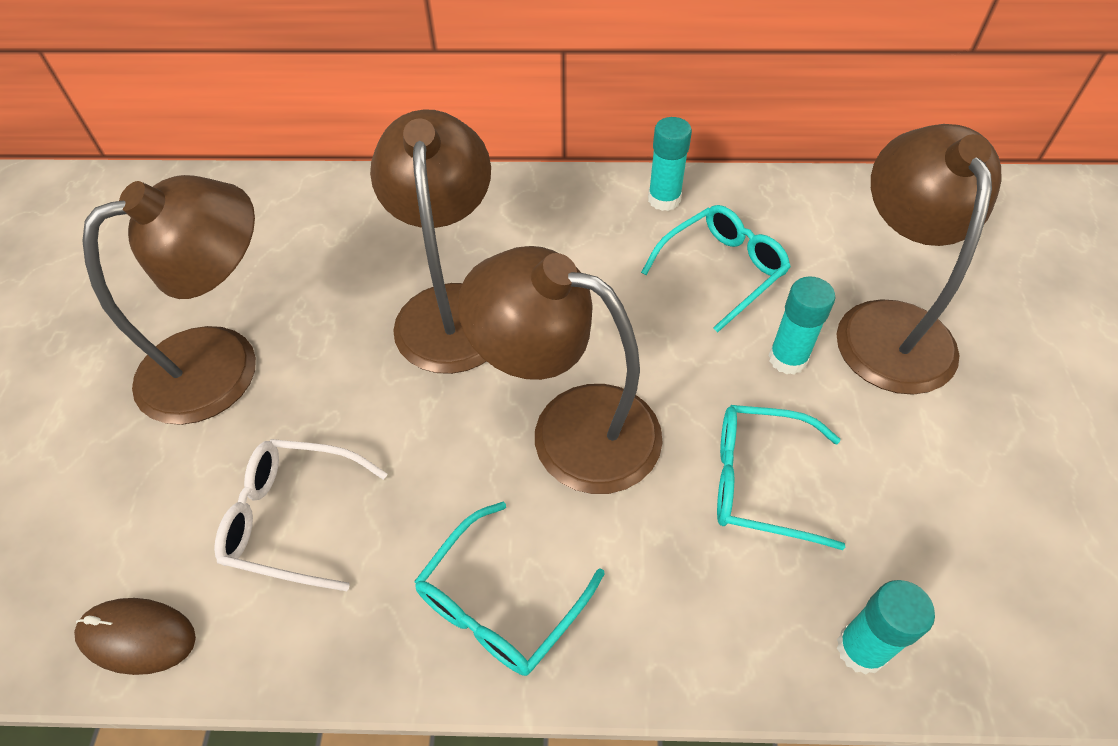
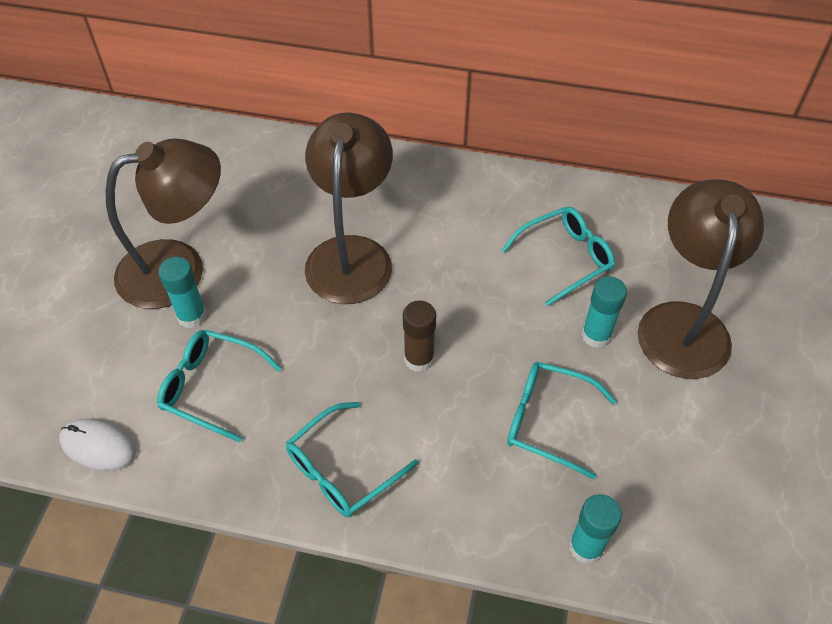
camera: 10 degrees right, 0 degrees up
(137, 637) = (98, 446): brown mouse -> white mouse
(294, 518) = (212, 387): white glasses -> turquoise glasses
(570, 428) = (419, 359): brown lamp -> brown glue stick
(664, 199) = (535, 193): turquoise glue stick -> turquoise glue stick (192, 316)

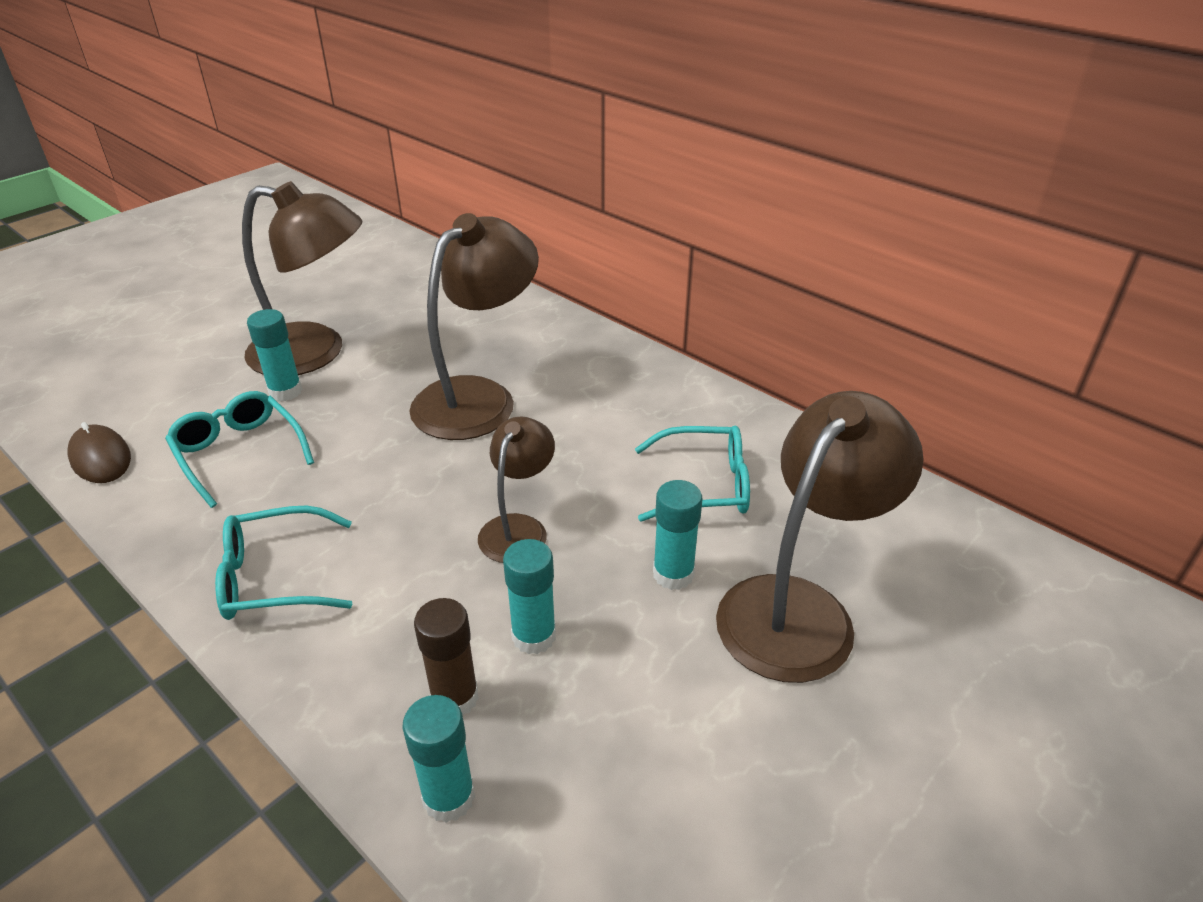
camera: 30 degrees right, 15 degrees down
(98, 446) = (100, 458): white mouse -> brown mouse
(419, 359) = (452, 512): brown glue stick -> brown glue stick (455, 698)
(474, 349) = (518, 528): none -> brown lamp
(548, 421) = (534, 636): turquoise glasses -> turquoise glue stick

